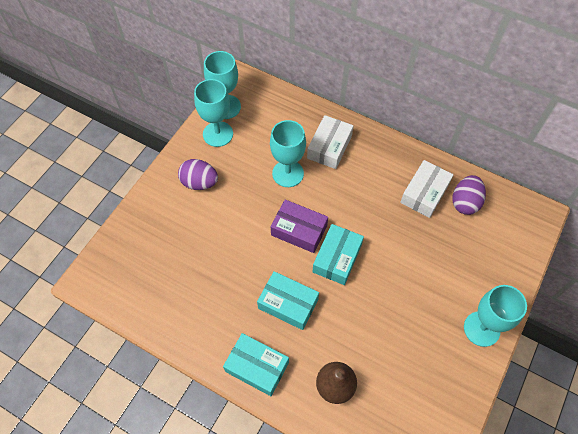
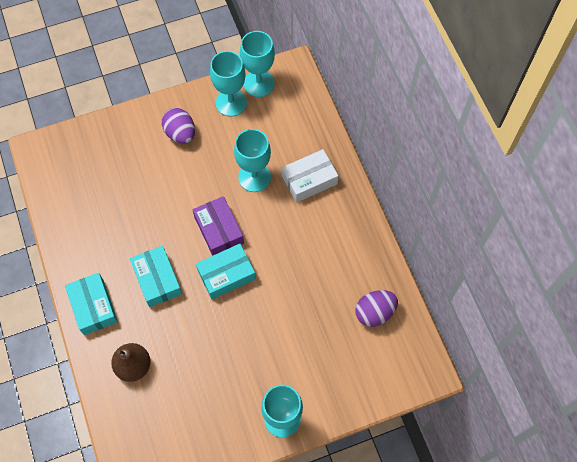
camera: 40 degrees right, 5 degrees up
(424, 193) = (348, 278): white box -> none

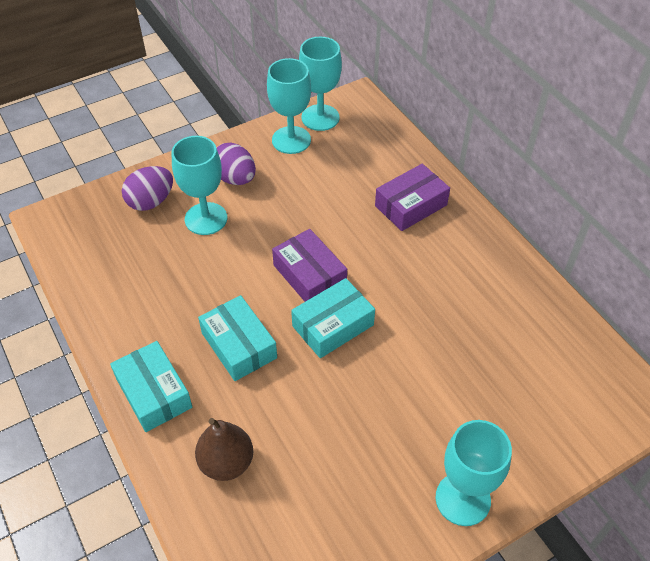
camera: 10 degrees left, 15 degrees down
(254, 177) = (340, 211): turquoise goblet -> turquoise goblet (206, 219)
(309, 180) = (411, 205): white box -> purple box
(374, 312) = (545, 341): purple egg -> purple egg (151, 201)

